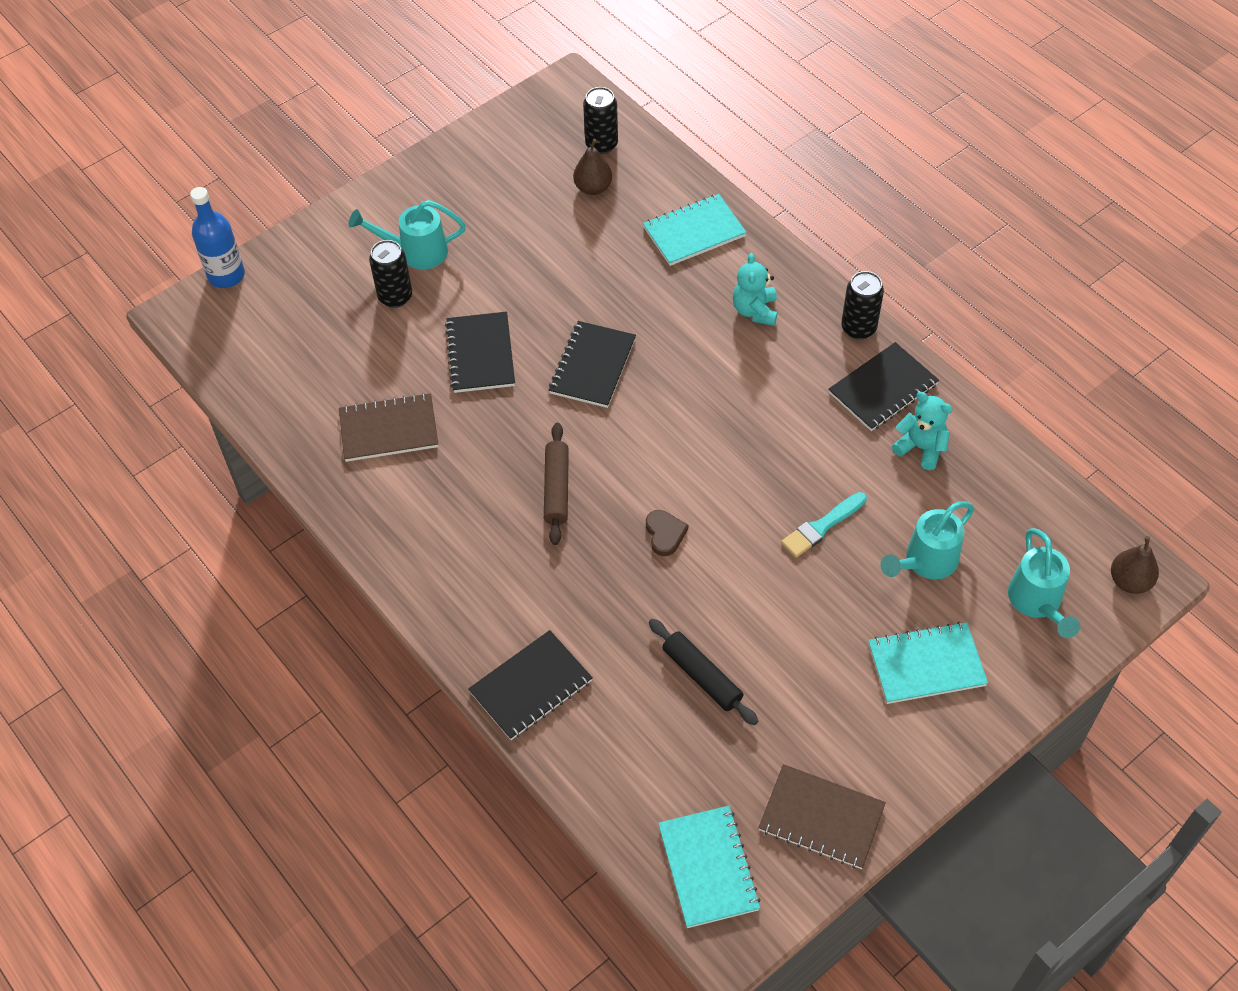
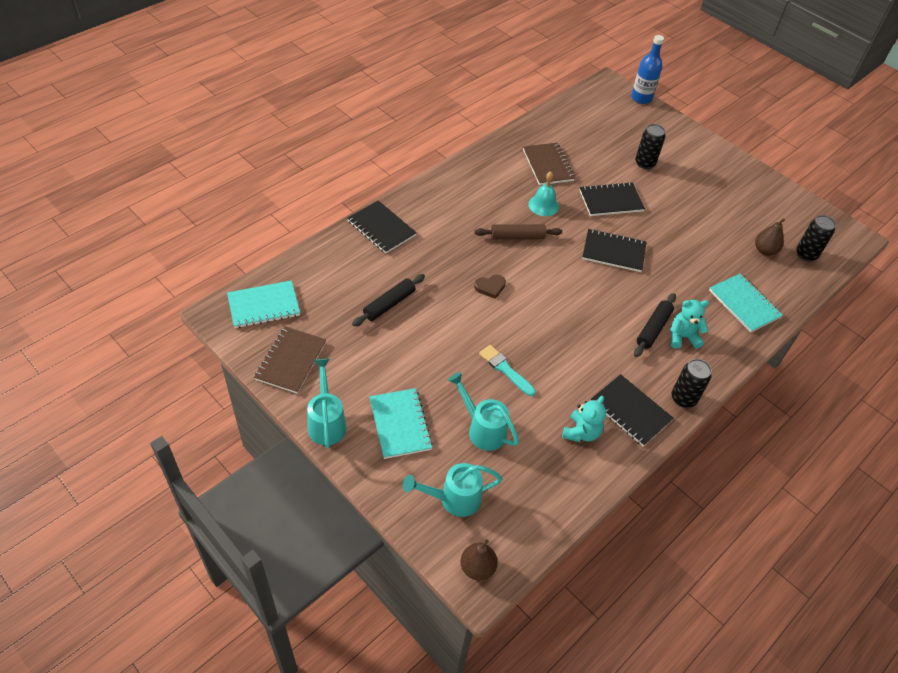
camera: 80 degrees right, 5 degrees down
(416, 252) = (682, 170): turquoise watering can -> turquoise watering can (326, 422)
(485, 446) = (543, 205): none -> turquoise bell
(741, 341) = (653, 329): none -> black rolling pin

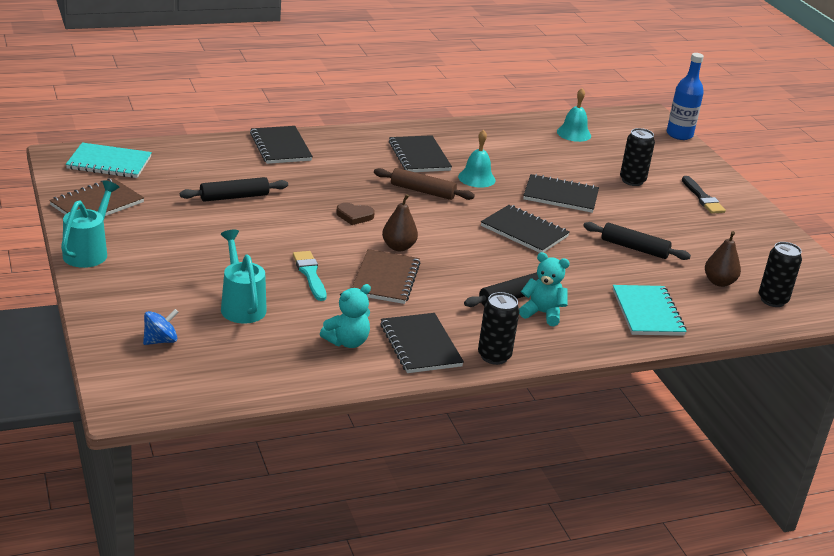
camera: 25 degrees right, 20 degrees down
(400, 424) = (159, 275): turquoise notebook -> none
(454, 499) = (160, 341): turquoise watering can -> blue spinning top
(477, 568) = (134, 393): brown pear -> brown pear (398, 247)
(488, 196) = (419, 156): none -> black notebook
(548, 165) = (512, 153): brown notebook -> brown notebook (385, 279)
(573, 125) = (574, 133): none -> turquoise bell
(693, 238) = (634, 248): none -> black rolling pin
(699, 163) = (702, 198): none -> black brush

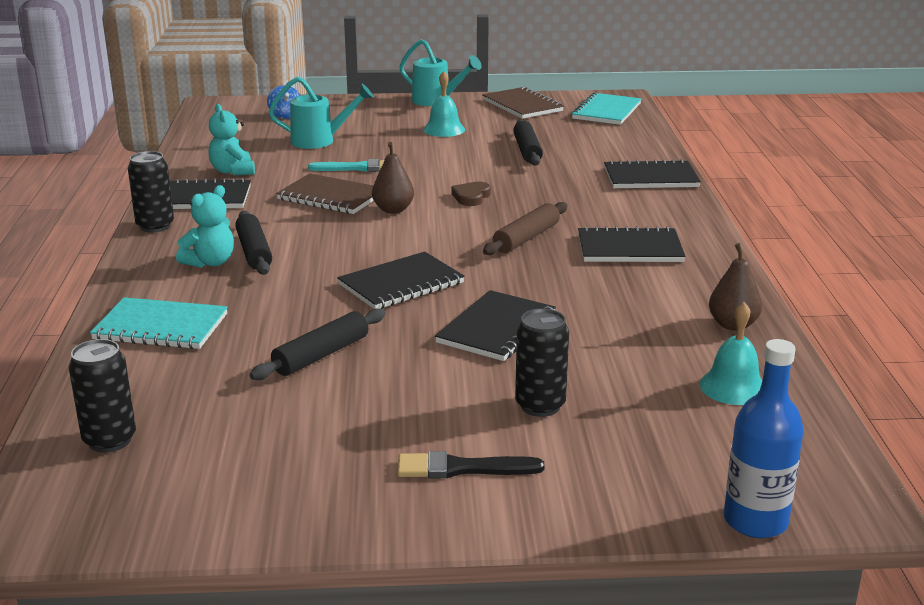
camera: 110 degrees right, 5 degrees down
(476, 178) = (560, 276): turquoise bell -> turquoise bell (444, 129)
(719, 282) = (190, 404): brown pear -> brown pear (733, 325)

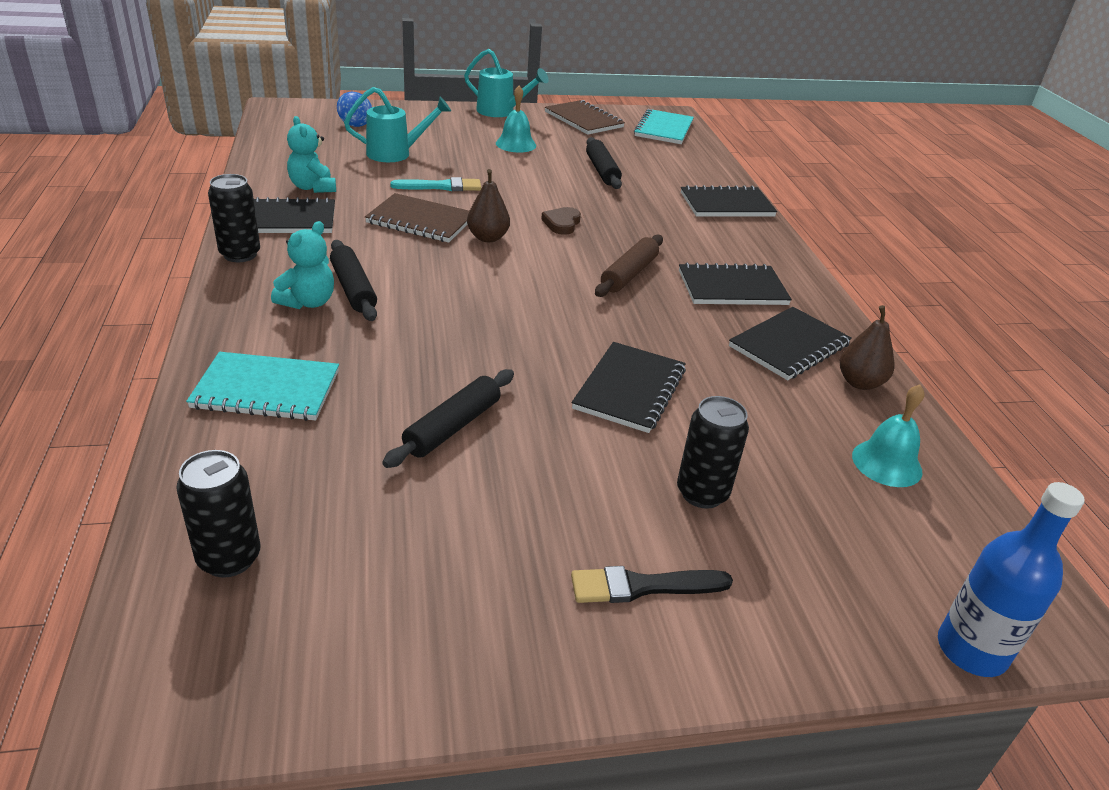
camera: 10 degrees left, 10 degrees up
(401, 284) = (517, 331): black notebook -> black notebook (789, 346)

